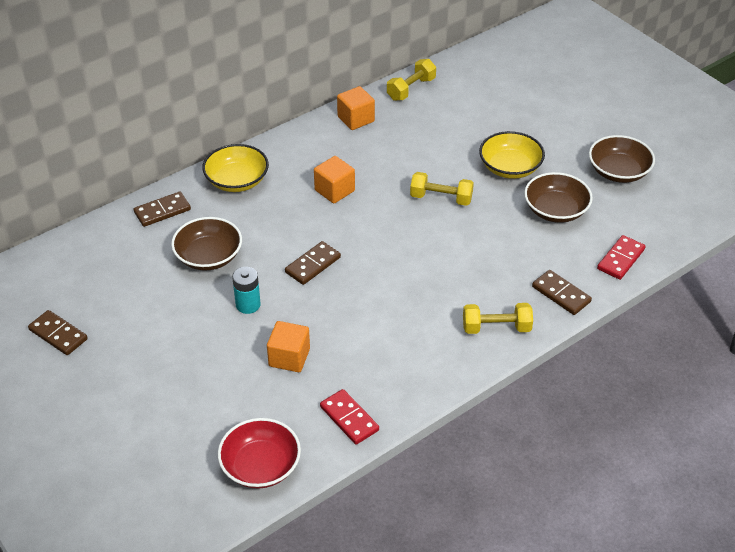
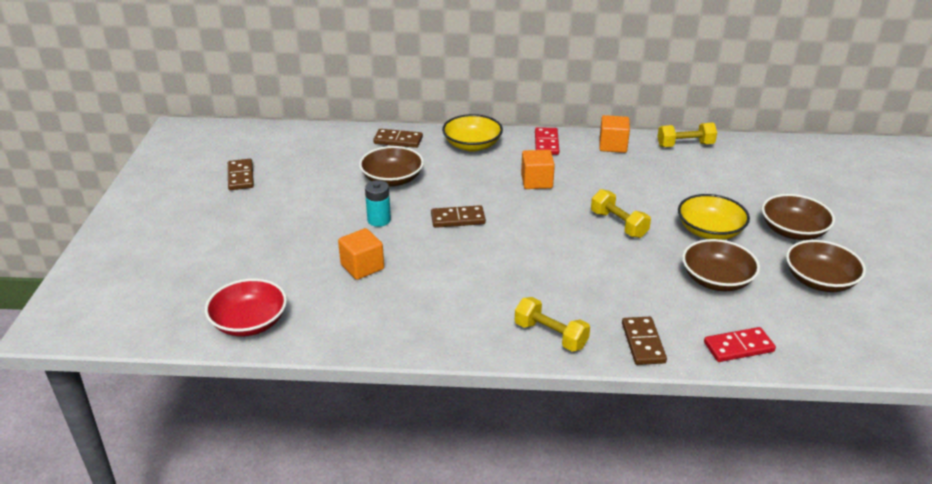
camera: 40 degrees right, 10 degrees down
(349, 418) = (350, 330): red domino -> red domino (546, 143)
(563, 135) = (793, 231): none -> brown bowl

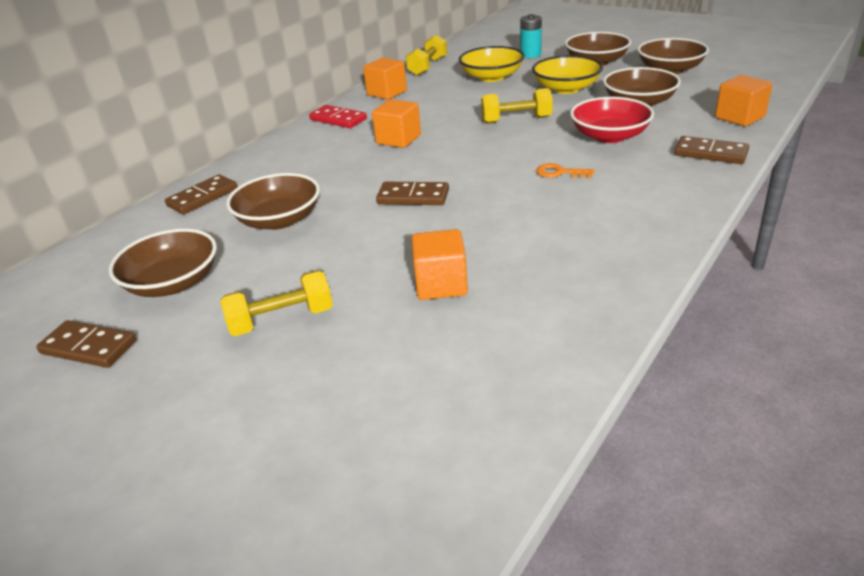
camera: 55 degrees left, 0 degrees up
(249, 322) = (483, 422): red bowl -> red bowl (609, 136)
(306, 174) = (173, 283): none -> brown bowl
(379, 220) = (353, 249): turquoise battery -> turquoise battery (530, 55)
(458, 219) = (413, 197): brown domino -> brown domino turned 75 degrees clockwise
(472, 145) = (283, 156): yellow bowl -> yellow bowl (492, 77)
(543, 272) = (559, 173): none -> orange key
(550, 335) = (670, 194): yellow dumbbell -> yellow dumbbell (282, 320)
(738, 347) = (739, 117): red domino -> orange cube

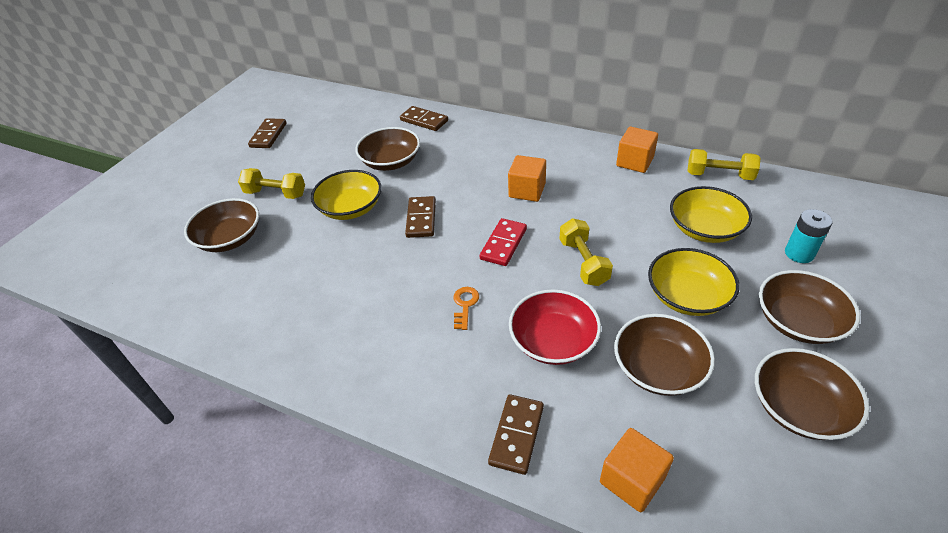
camera: 80 degrees right, 10 degrees up
(173, 283) = (322, 142): brown bowl -> brown bowl (230, 238)
(282, 320) = (276, 193): yellow dumbbell -> yellow dumbbell turned 45 degrees counterclockwise
(338, 119) = (565, 147): red domino -> red domino (503, 244)
(362, 247) = (351, 208): none -> yellow bowl
(441, 284) = (298, 254): orange cube -> none

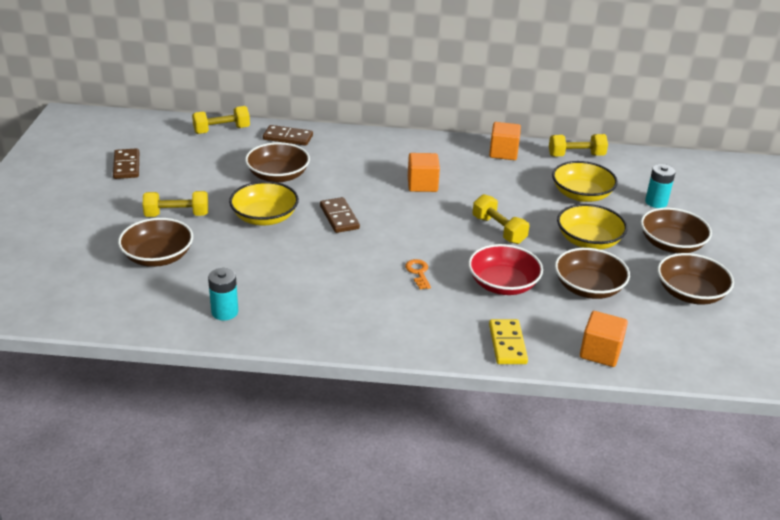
camera: 25 degrees left, 10 degrees down
(245, 318) = (225, 312): none -> turquoise battery
(370, 107) = (222, 130): none -> yellow dumbbell
(503, 244) = (425, 226): red domino -> none
(516, 435) = (507, 344): brown domino -> yellow domino

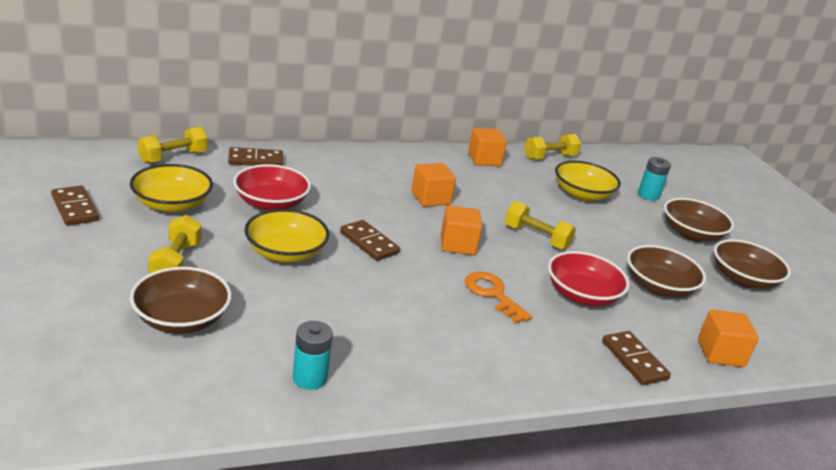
camera: 25 degrees left, 5 degrees down
(177, 215) = (176, 262): yellow dumbbell -> yellow dumbbell turned 60 degrees counterclockwise
(278, 175) = (271, 203): brown bowl -> red bowl
(418, 227) = (457, 244): none -> orange cube
(418, 272) = (492, 294): orange key -> orange key, size x1.53
(507, 344) = (634, 360): yellow domino -> brown domino
(588, 241) = (622, 238): yellow bowl -> yellow bowl (172, 204)

